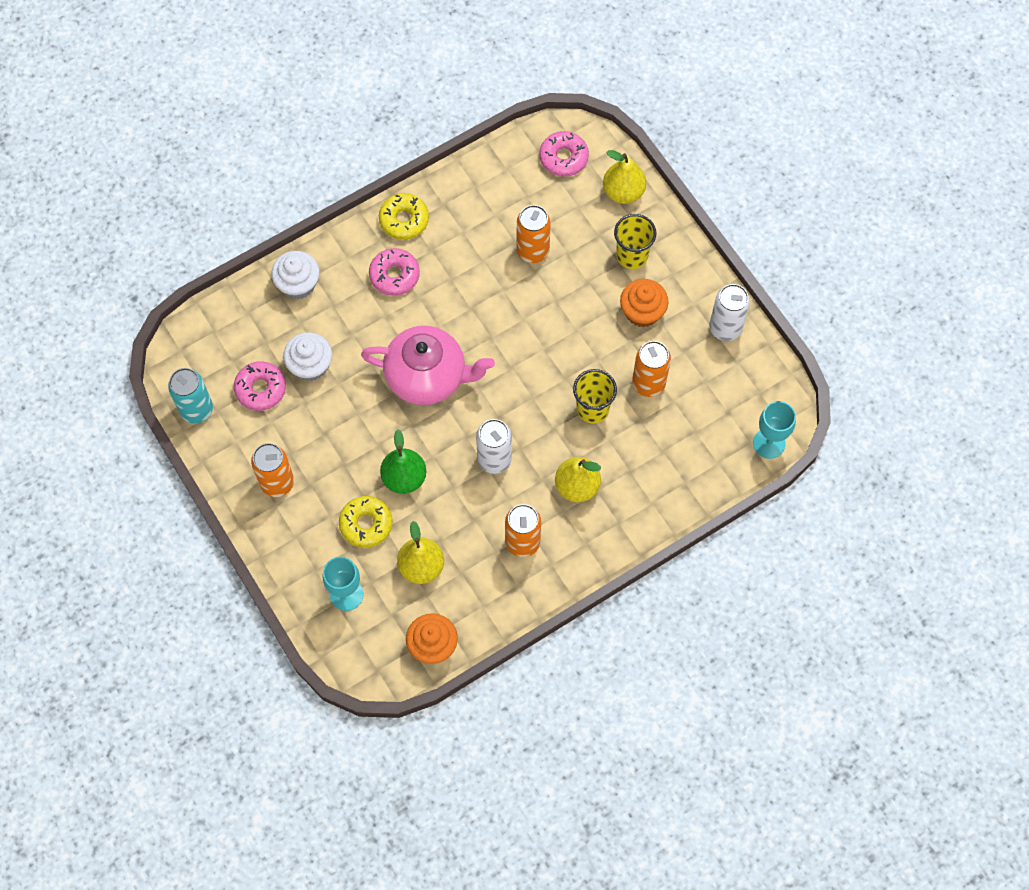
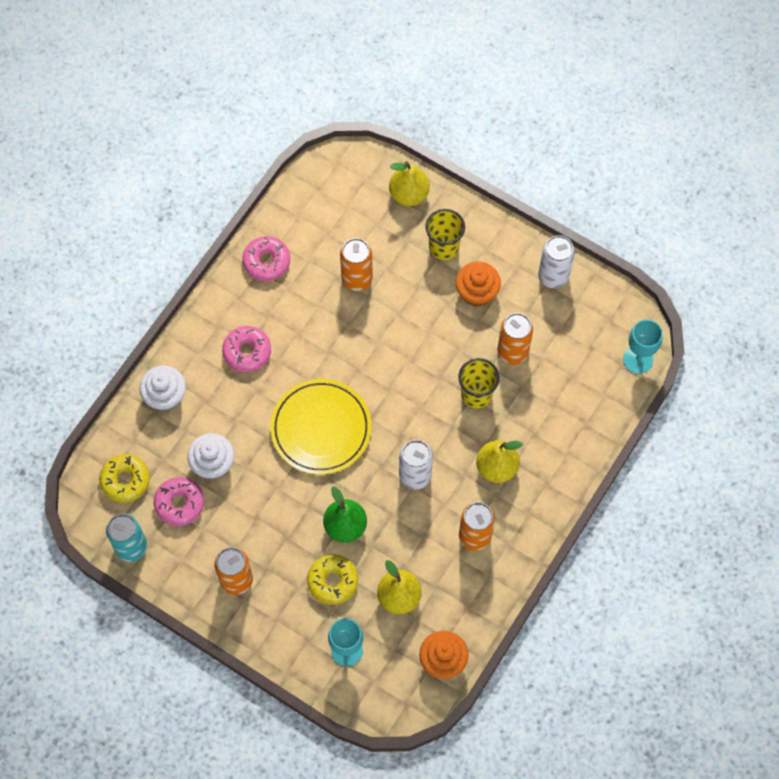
camera: 25 degrees left, 0 degrees up
(404, 220) = (231, 299): yellow donut -> yellow donut (125, 480)
(427, 377) = (321, 428): pink teapot -> yellow plate
(563, 158) = (342, 186): pink donut -> pink donut (266, 261)

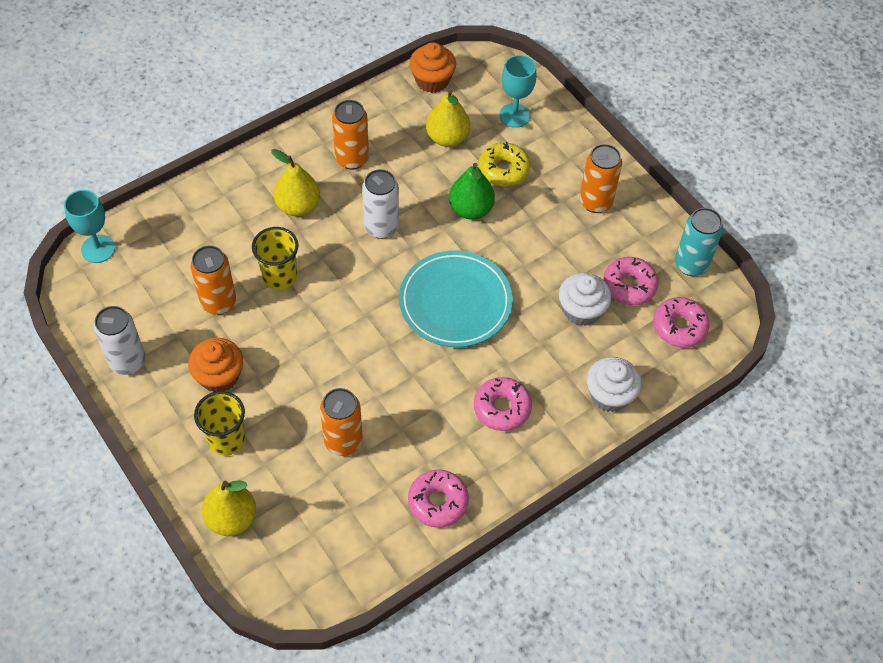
camera: 160 degrees left, 10 degrees down
(125, 480) = (679, 327): yellow donut -> pink donut
(321, 428) = (455, 302): yellow plate -> turquoise plate

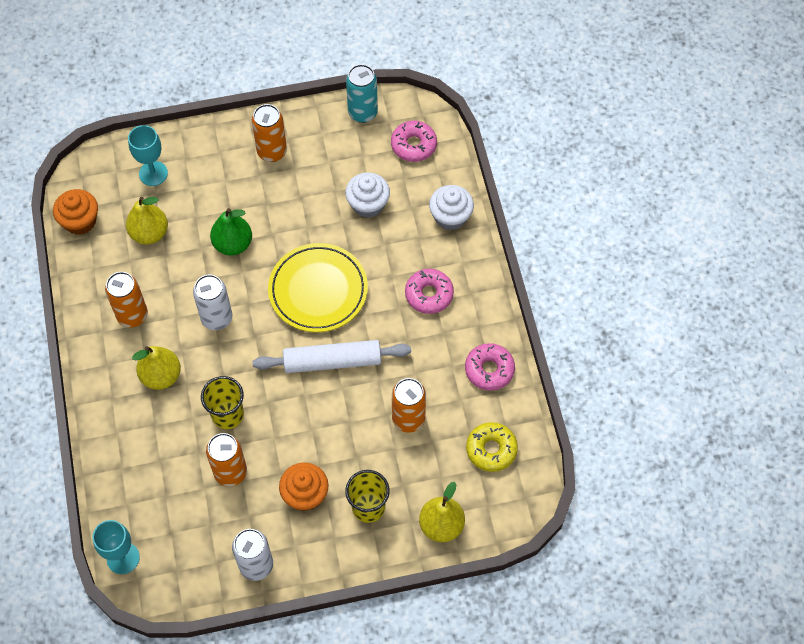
camera: 65 degrees left, 5 degrees up
(379, 345) = (332, 361): none -> white rolling pin
(455, 302) = (318, 290): turquoise plate -> yellow plate
(503, 170) = (205, 204): yellow donut -> yellow donut (491, 449)
(629, 286) = (361, 162): pink donut -> none

